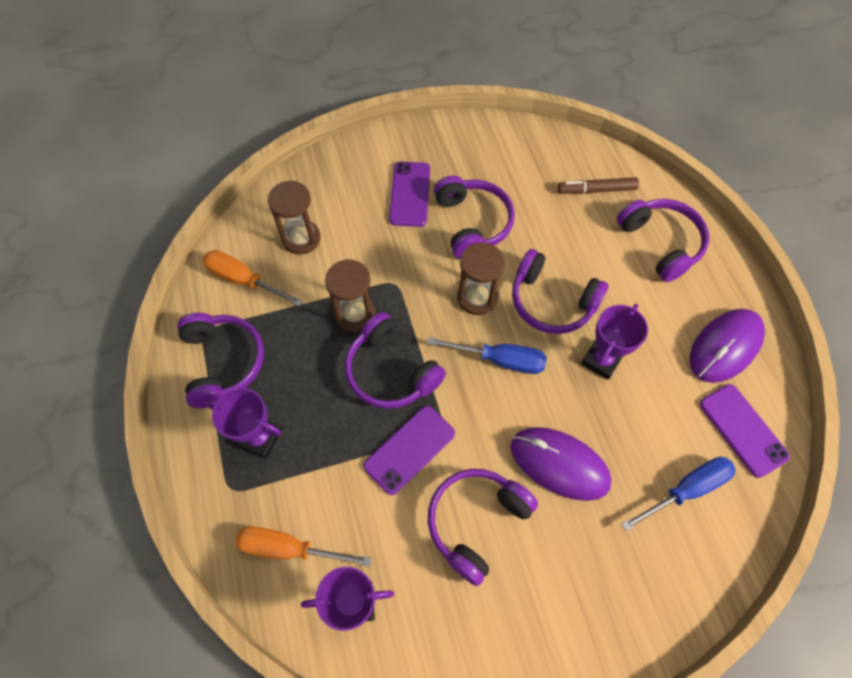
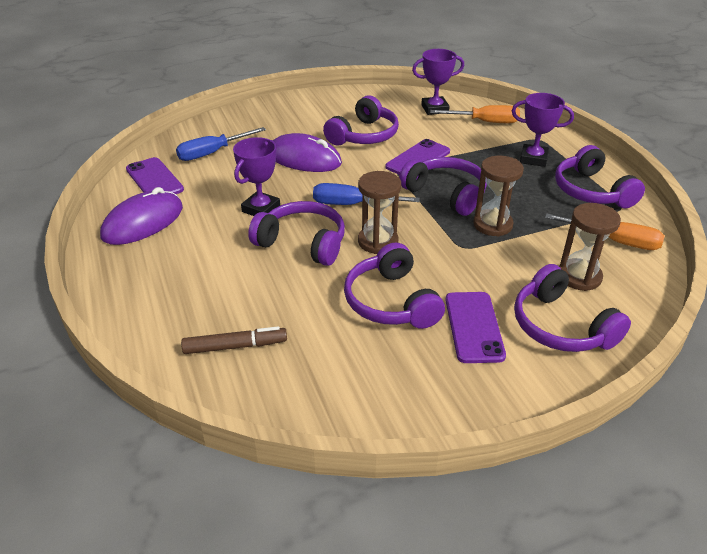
camera: 175 degrees right, 25 degrees down
(661, 243) = (172, 296): purple headphones -> purple headphones (560, 326)

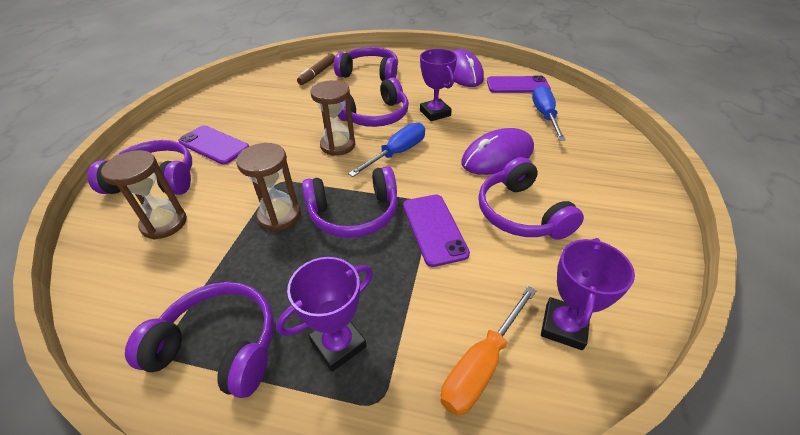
camera: 125 degrees right, 5 degrees up
(391, 302) = (278, 126): purple headphones -> purple headphones (370, 73)
(615, 241) = (148, 287): orange screwdriver -> none

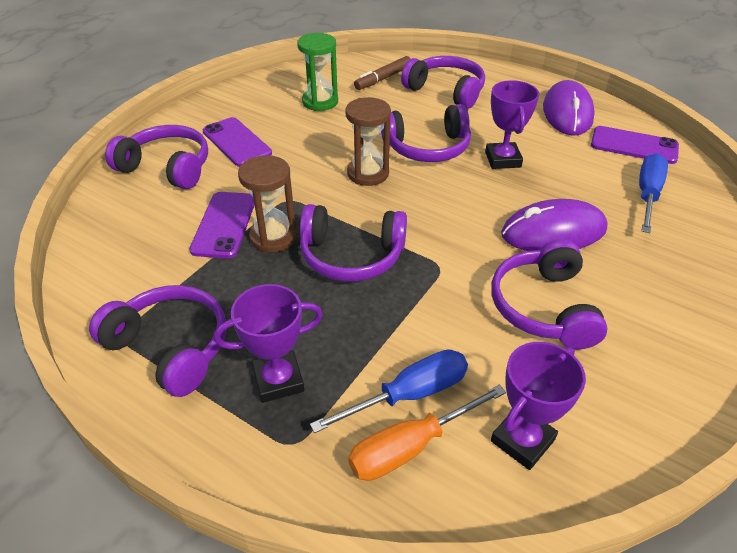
camera: 20 degrees right, 0 degrees up
(164, 223) = (161, 215): brown hourglass -> none
(274, 99) = (320, 102): none -> green hourglass
(397, 153) = (432, 199): blue screwdriver -> blue screwdriver (409, 394)
(434, 229) = (431, 296): purple phone -> purple phone (224, 225)

